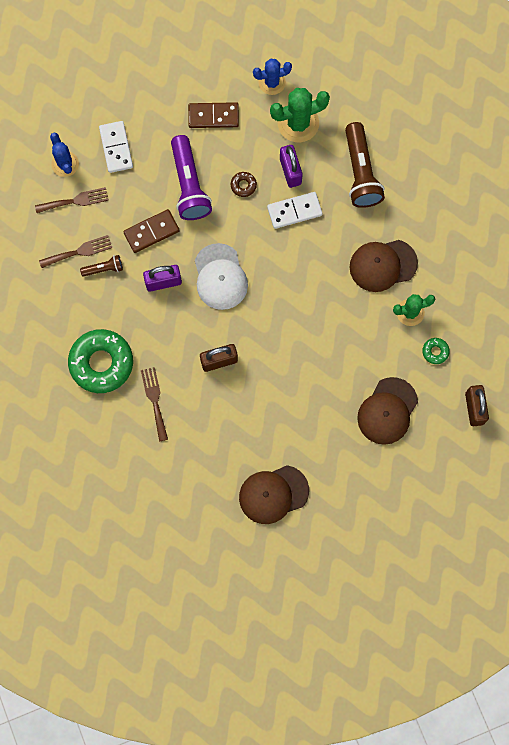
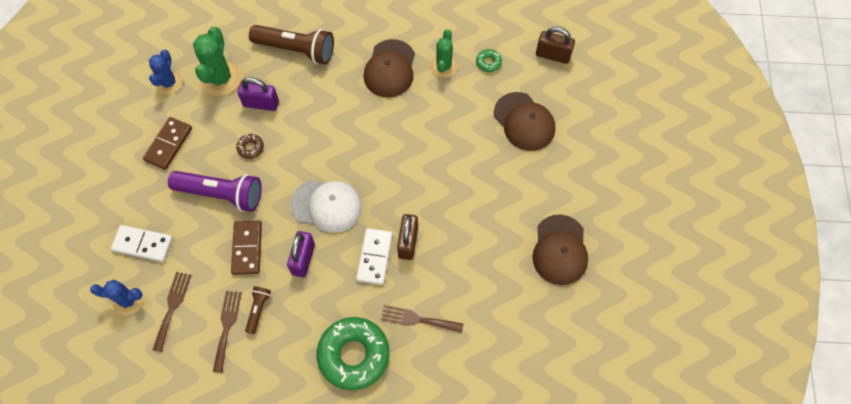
camera: 65 degrees left, 10 degrees down
(294, 211) = (300, 116): white domino -> white domino (374, 257)

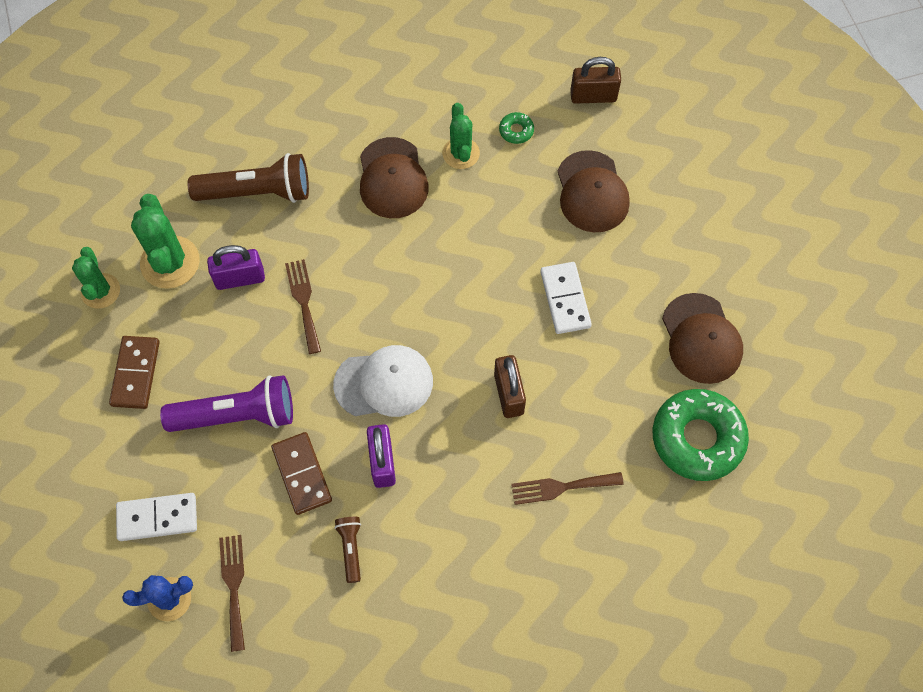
camera: 20 degrees left, 0 degrees up
(169, 83) = (100, 291): blue cactus -> green cactus
(227, 327) = (318, 586): brown fork -> brown fork (304, 302)
(250, 148) = (250, 341): brown donut -> none
(354, 355) = (499, 561): green donut -> green donut (697, 438)
(374, 257) = (473, 428): white domino -> white domino (565, 299)
(524, 121) = (592, 192): brown cap -> brown cap turned 45 degrees clockwise

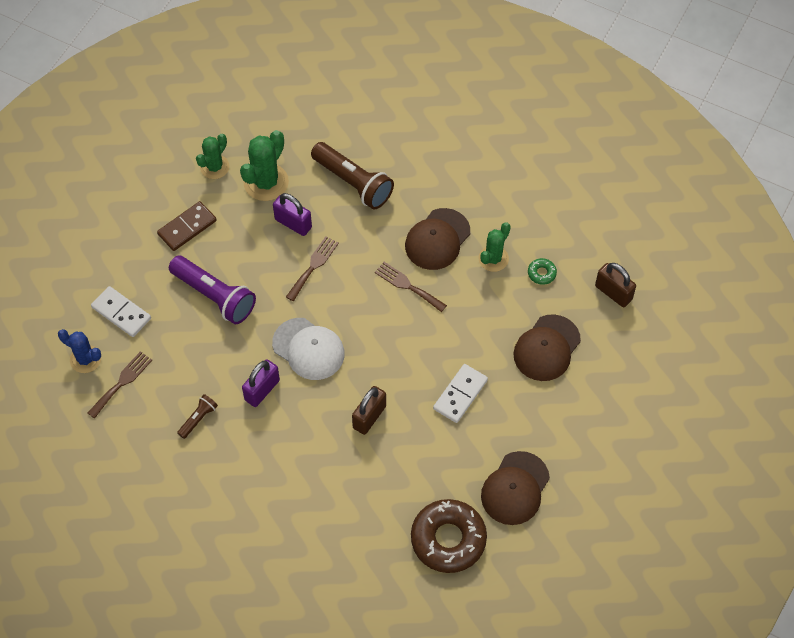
camera: 45 degrees right, 5 degrees down
(302, 474) = (214, 357): brown domino -> none
(562, 487) = (343, 493): brown fork -> brown fork (408, 286)
(697, 438) = (448, 539): green donut -> brown donut

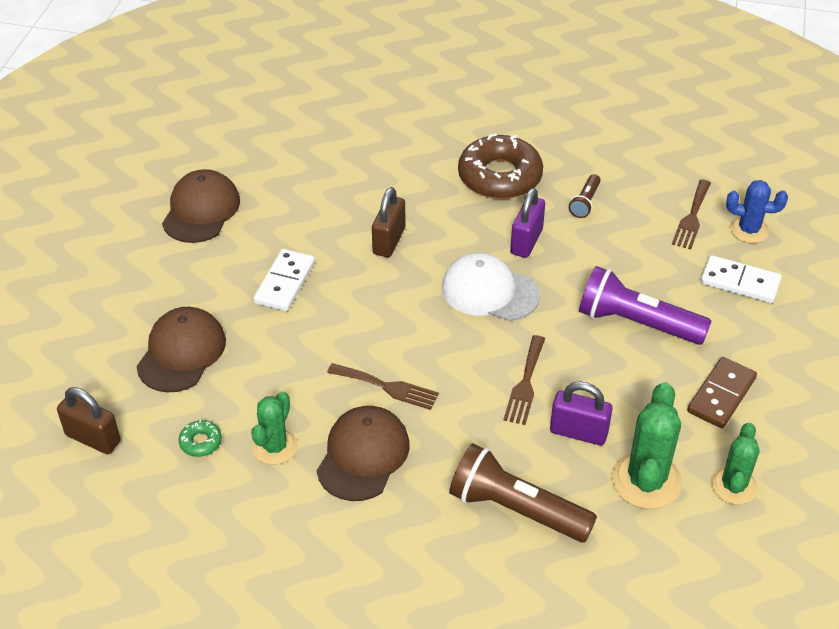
camera: 165 degrees right, 15 degrees down
(448, 539) = (267, 158): brown donut -> brown donut (500, 176)

